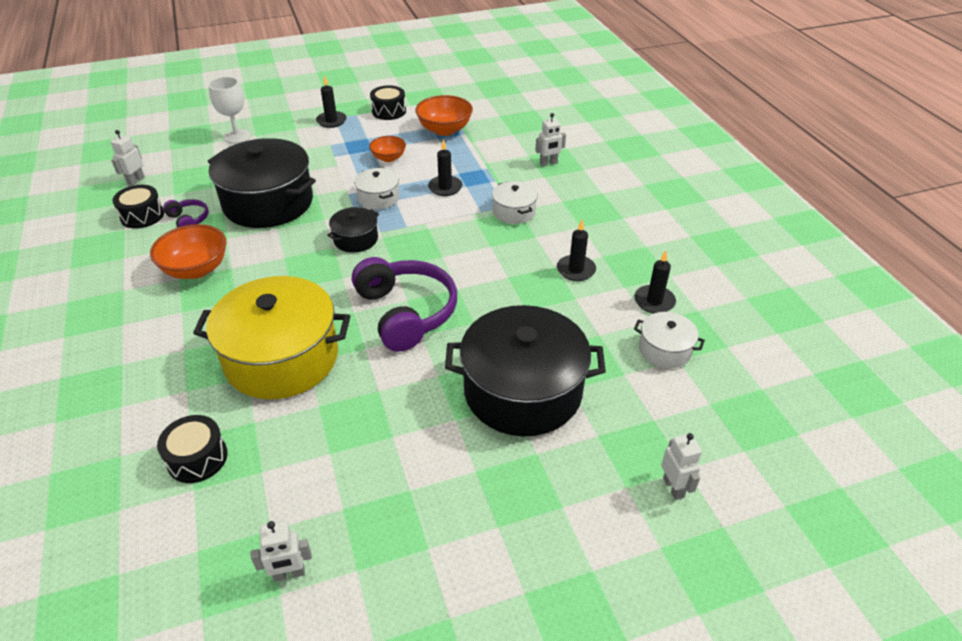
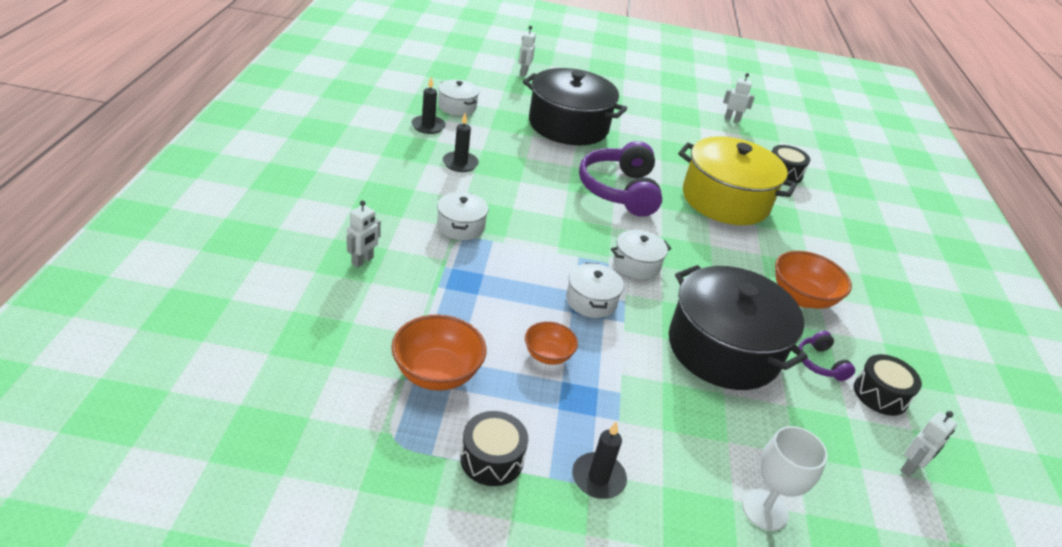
camera: 160 degrees left, 5 degrees down
(355, 239) = (636, 264): black pot -> white pot
(445, 187) = (508, 282): black candle -> none
(548, 163) = (363, 261): white robot -> white robot turned 120 degrees clockwise

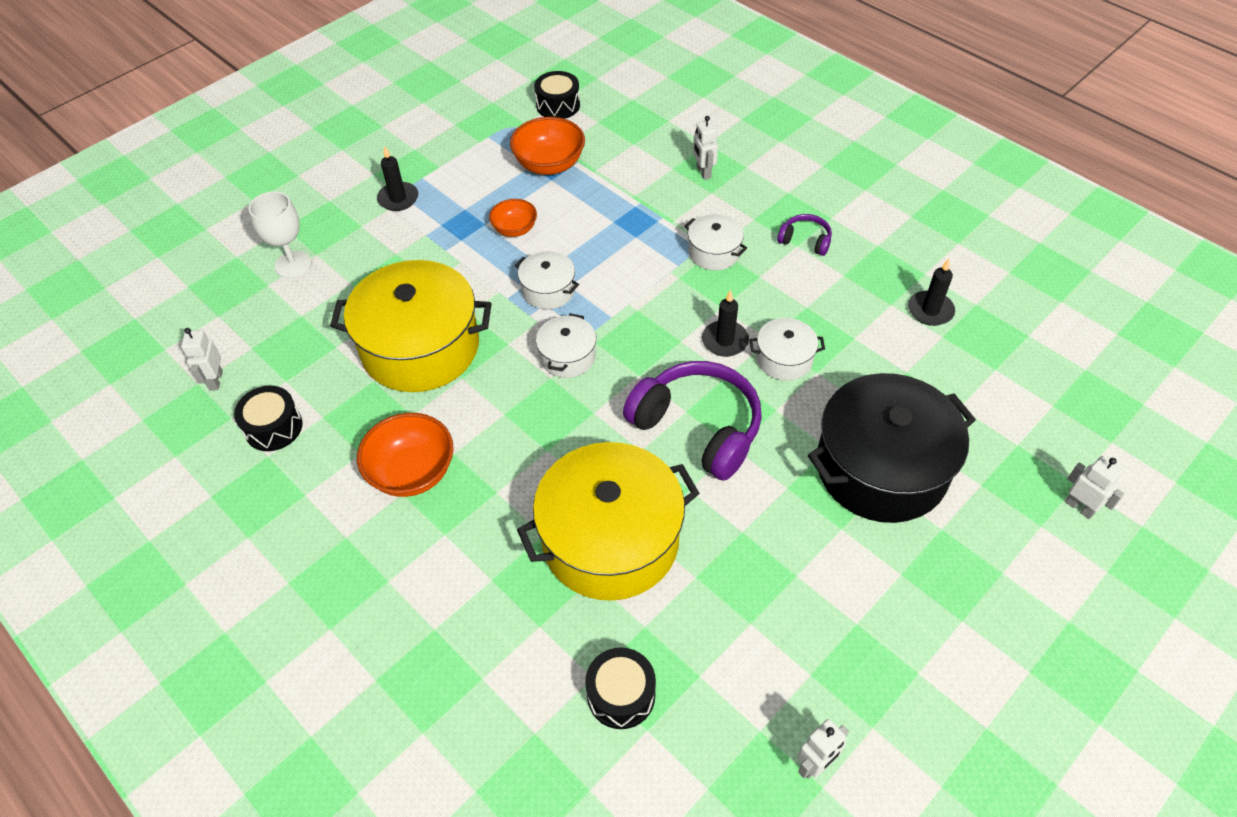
camera: 135 degrees right, 15 degrees up
(457, 106) = (977, 363): white pot -> white pot (784, 359)
(460, 163) = (830, 303): black candle -> black candle (725, 341)
(492, 459) = (459, 159): black drum -> black drum (558, 105)
(723, 349) = (420, 347): black pot -> yellow pot
(820, 363) = (341, 410): purple headphones -> purple headphones (805, 240)

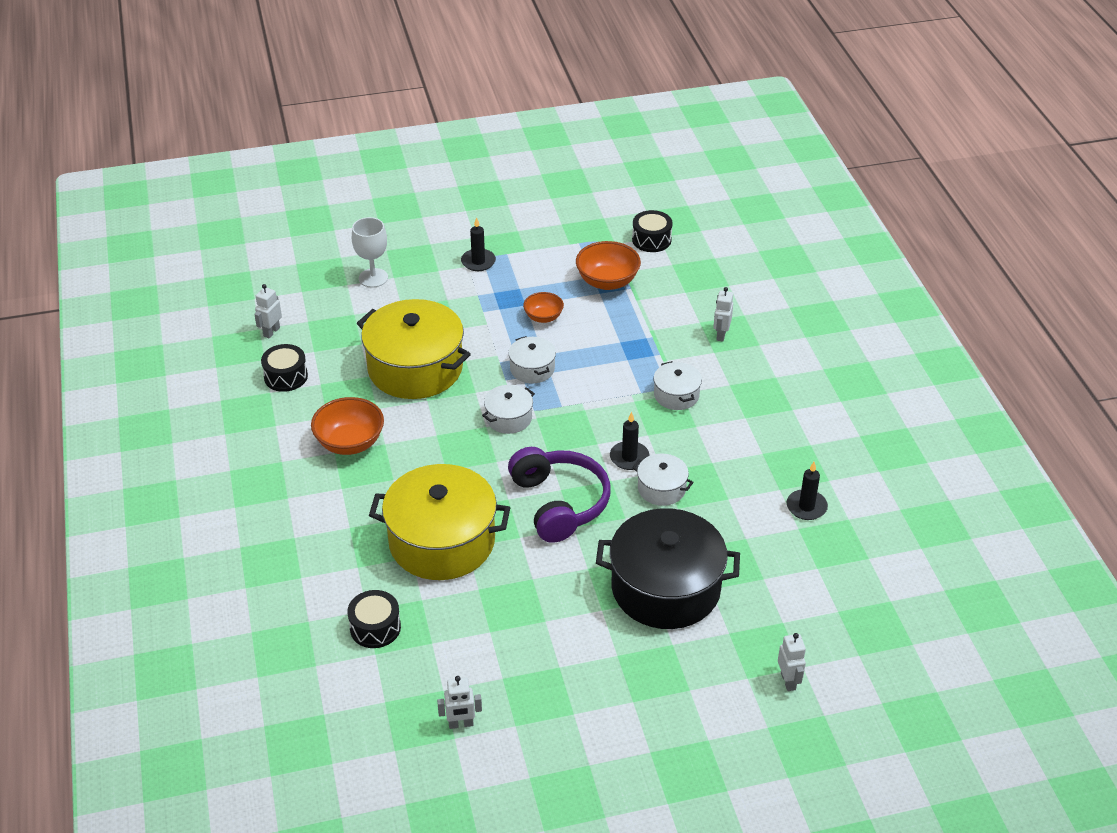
camera: 30 degrees right, 10 degrees down
(805, 240) = (755, 417): purple headphones -> none

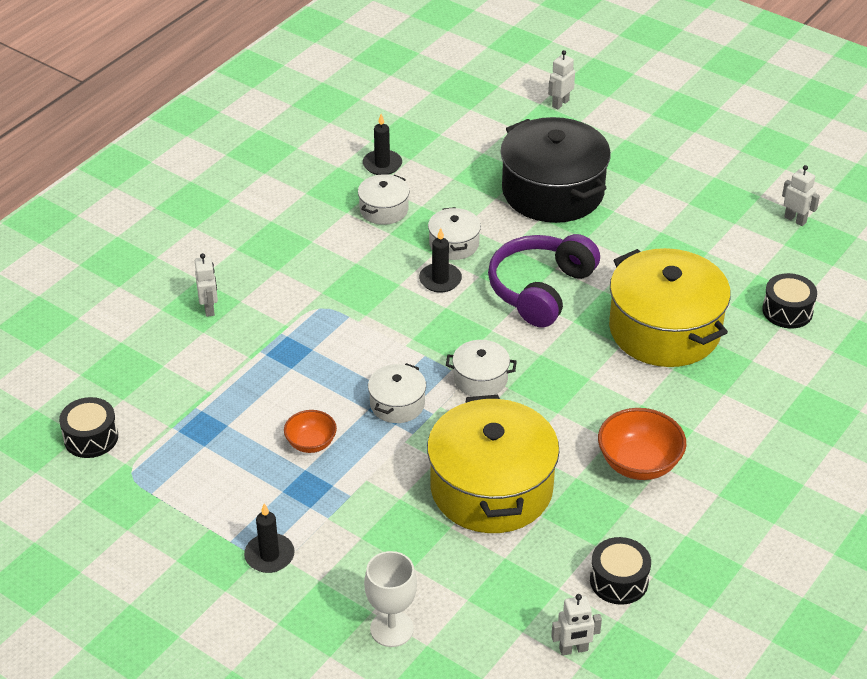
camera: 130 degrees left, 0 degrees up
(607, 281) = (202, 430): orange bowl -> none
(676, 395) = (328, 293): white pot -> white pot (384, 209)
(721, 335) = (209, 308): white robot -> white robot turned 75 degrees counterclockwise

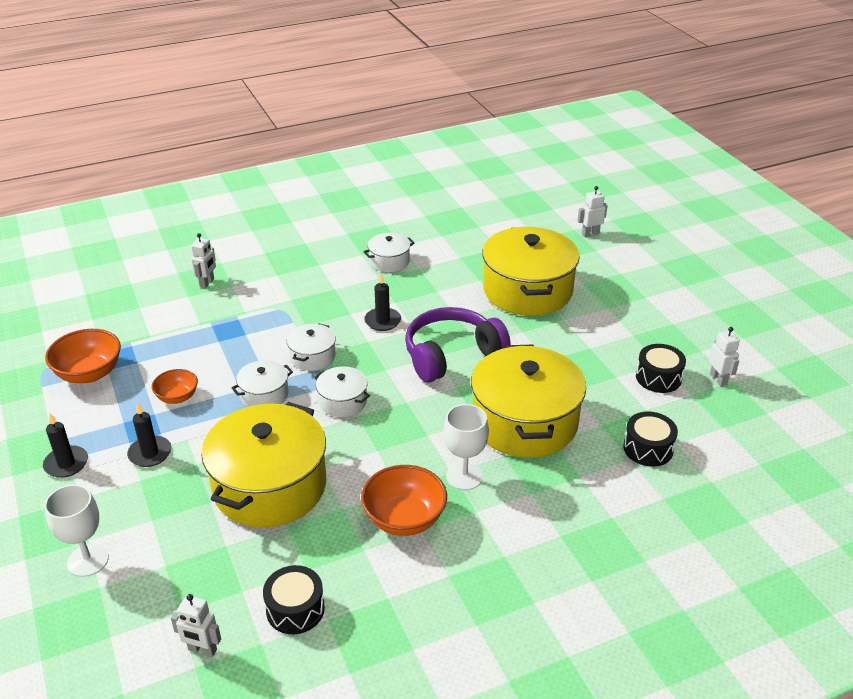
camera: 30 degrees right, 5 degrees down
(91, 437) = (46, 335): black drum -> black drum (658, 377)
(188, 458) = (89, 373): none -> orange bowl
(382, 164) = (417, 232): black candle -> black candle (150, 453)
(454, 244) = (417, 301): white pot -> white pot (312, 356)
(553, 191) = (527, 290): black pot -> yellow pot
(656, 403) = (464, 476): none -> white goblet

